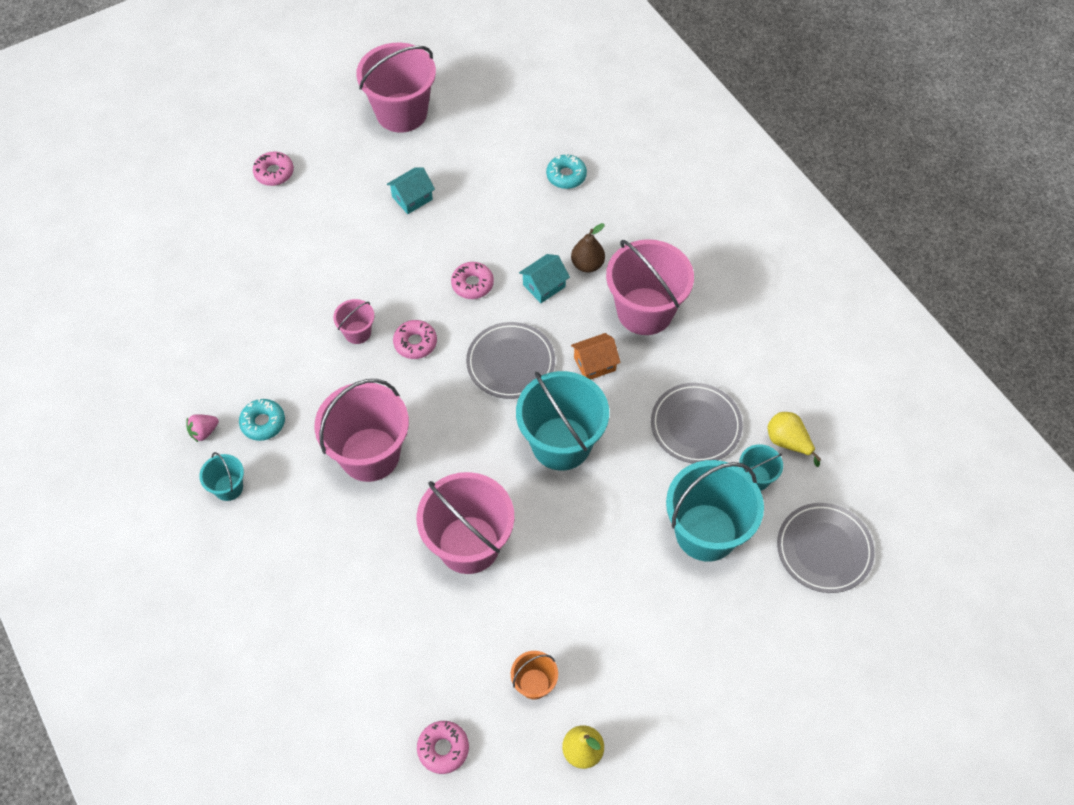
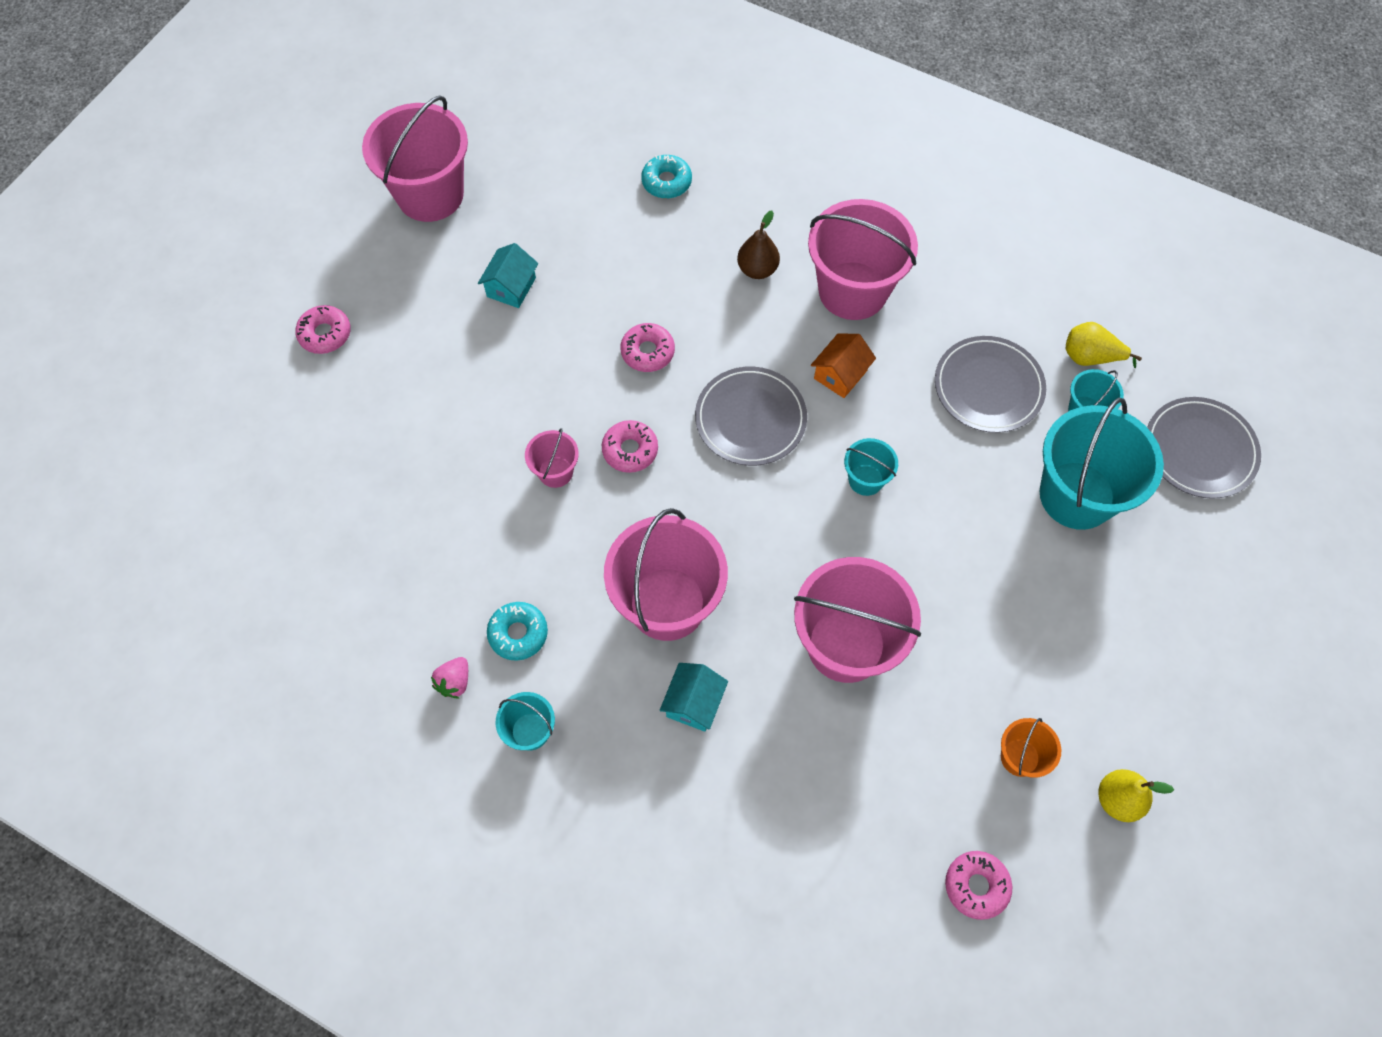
camera: 30 degrees left, 5 degrees up
(544, 286) = (727, 315): turquoise house -> turquoise house (694, 703)
(561, 443) = (865, 479): turquoise bucket -> turquoise bucket, size x0.47

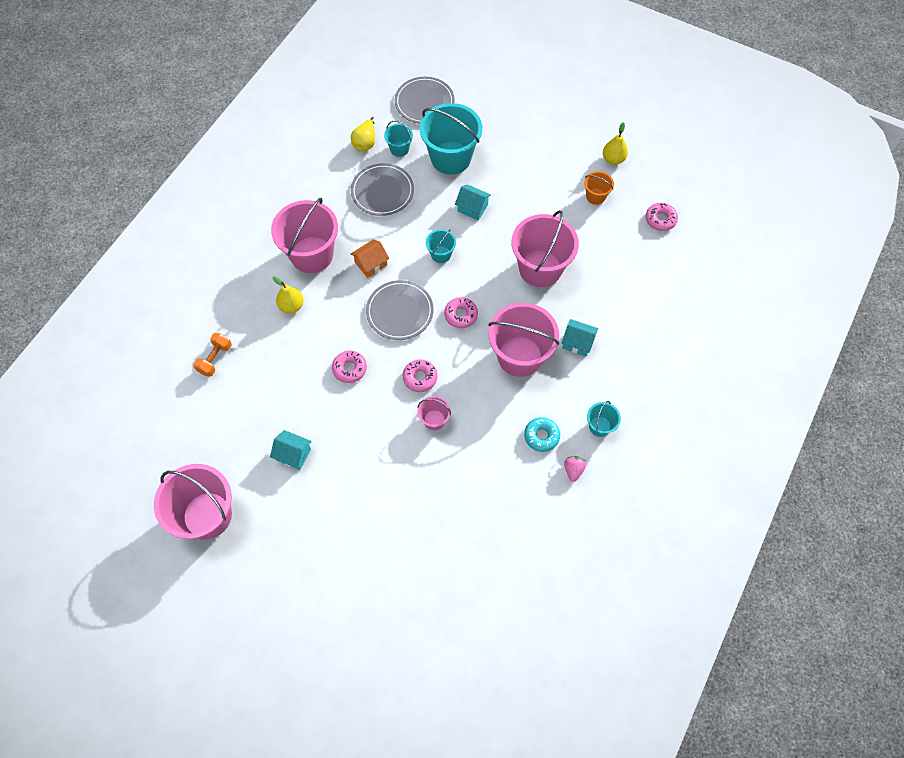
camera: 90 degrees left, 0 degrees up
(325, 334) = (323, 578): pink donut -> pink donut (461, 315)
(454, 682) = (573, 470): pink strawberry -> pink strawberry turned 105 degrees counterclockwise
(666, 182) = (215, 359): turquoise donut -> orange dumbbell
(757, 269) = (291, 306): brown pear -> yellow pear
(840, 374) = (371, 264): orange house -> orange house turned 75 degrees counterclockwise
(969, 531) = (472, 208): none -> turquoise house

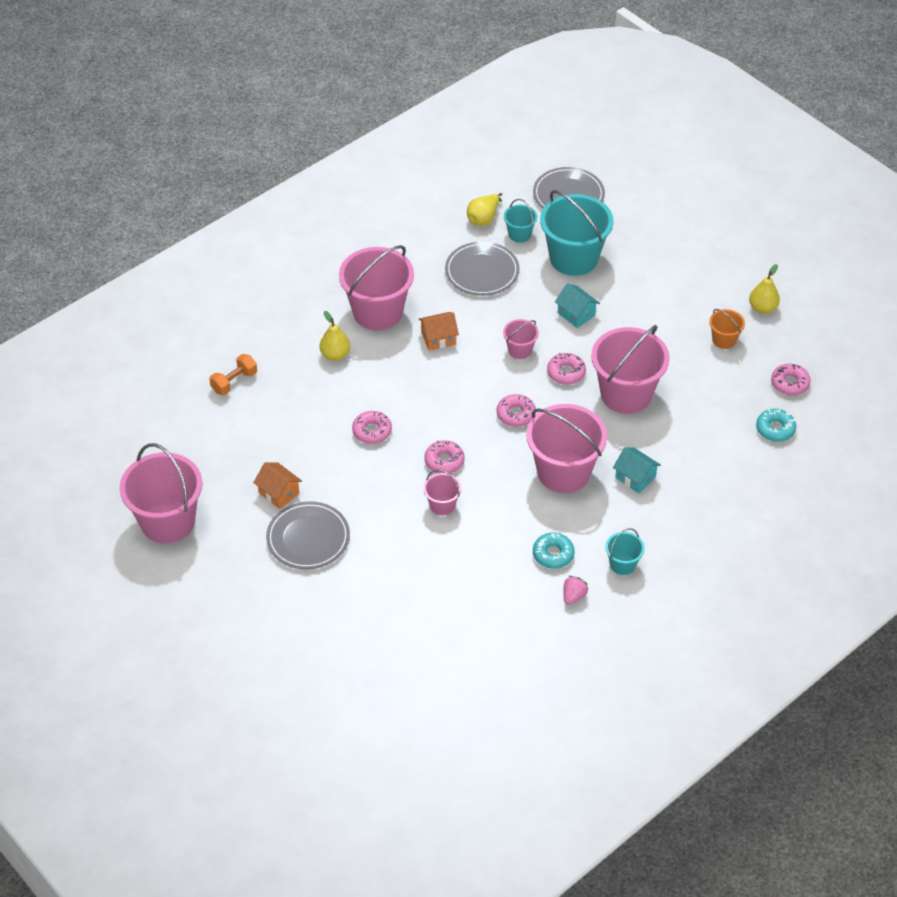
camera: 20 degrees right, 15 degrees down
(293, 454) = (279, 493): turquoise house -> orange house
(399, 312) = (450, 393): grey plate -> grey plate (308, 538)
(441, 254) = (520, 350): turquoise bucket -> pink bucket
(485, 264) = (566, 373): none -> pink donut
(666, 263) = (775, 429): none -> turquoise donut

